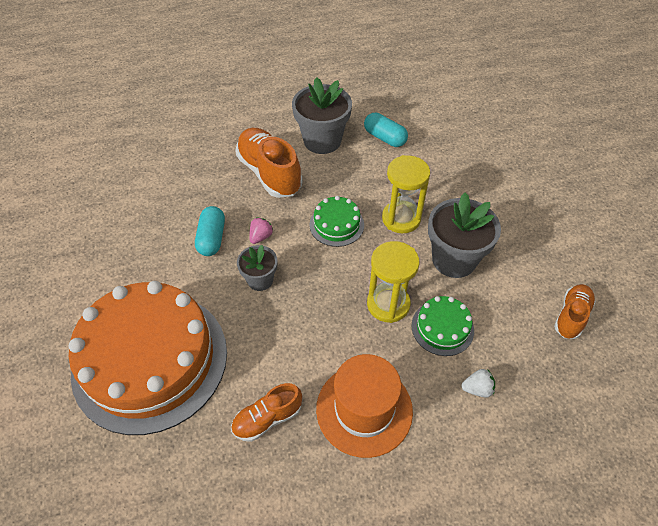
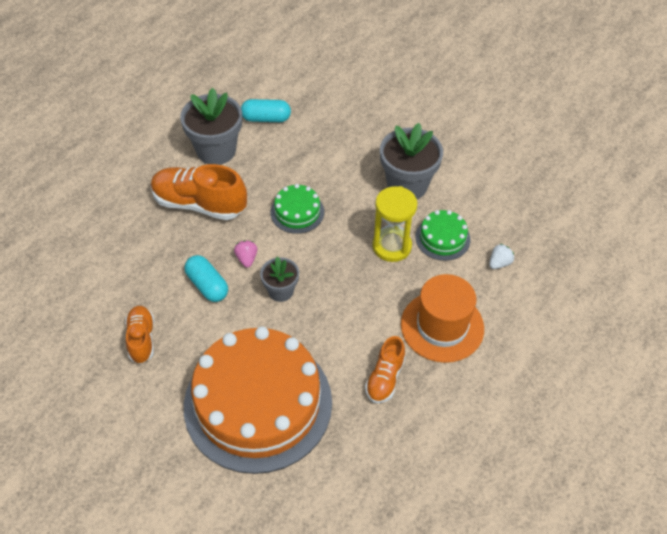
camera: 40 degrees left, 0 degrees up
(401, 219) = (341, 177): yellow hourglass -> none
(571, 316) = (515, 176): orange shoe -> orange shoe (141, 339)

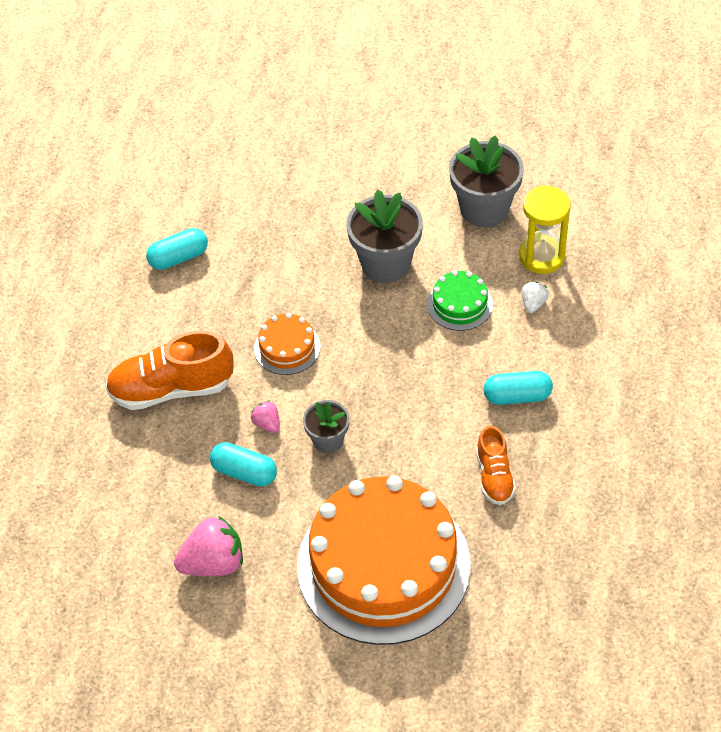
camera: 25 degrees left, 0 degrees up
(141, 339) = (213, 563): orange shoe -> pink strawberry
(216, 150) = (147, 320): grey flower pot -> grey flower pot (484, 209)
(297, 212) = (287, 347): green cake -> orange cake
(391, 246) = (413, 337): yellow hourglass -> yellow hourglass (542, 256)
(442, 326) = (517, 396): orange hat -> turquoise capsule

